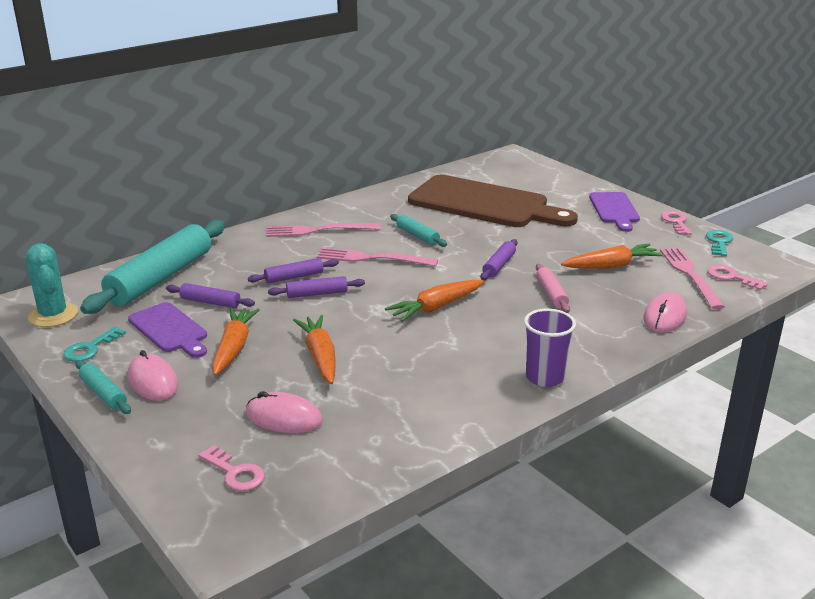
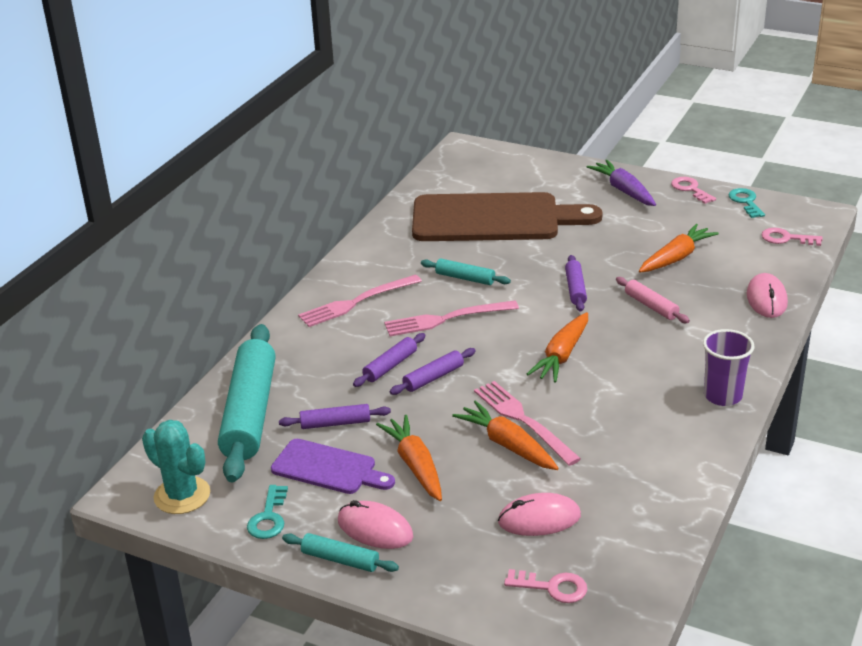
camera: 25 degrees left, 5 degrees up
(614, 210) = (623, 190): purple cutting board -> purple carrot
(690, 275) = (750, 247): pink fork -> pink fork (523, 420)

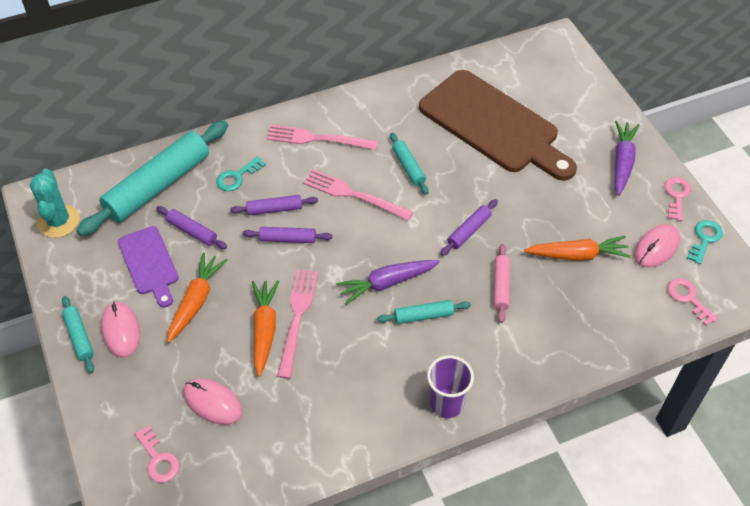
camera: 40 degrees right, 20 degrees up
(268, 517) = (80, 274): turquoise key -> turquoise key (237, 177)
(562, 356) = (386, 283): orange carrot -> purple carrot
(622, 357) = (423, 315): none -> turquoise rolling pin
(766, 299) = (593, 344): pink mouse -> pink mouse (656, 248)

